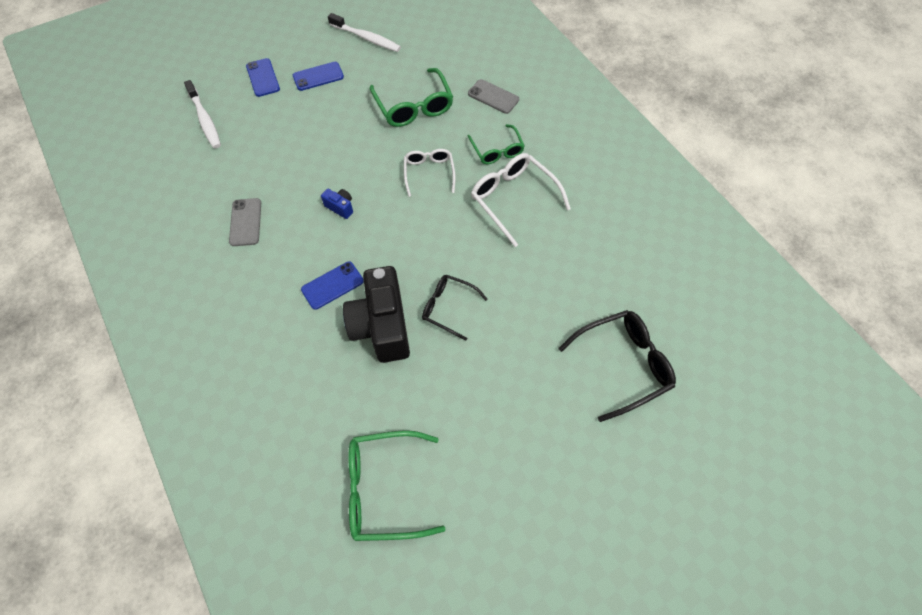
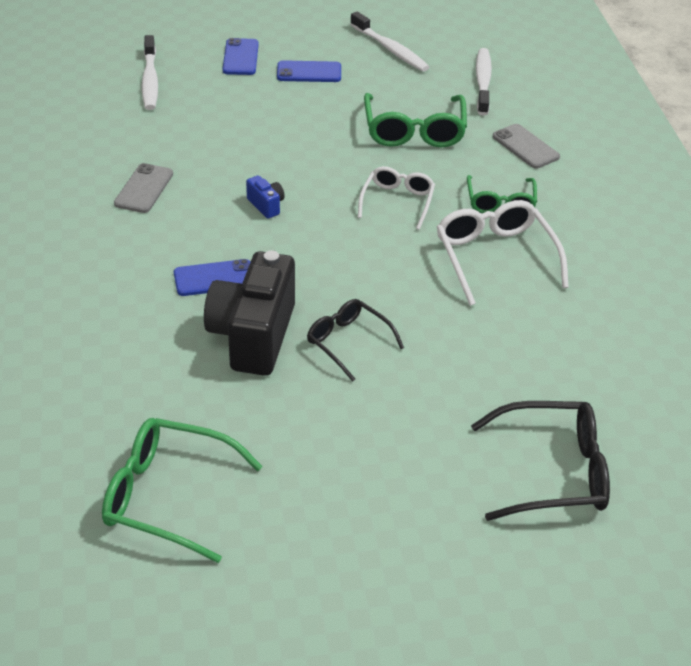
camera: 20 degrees right, 20 degrees down
(441, 48) = (483, 82): none -> white toothbrush

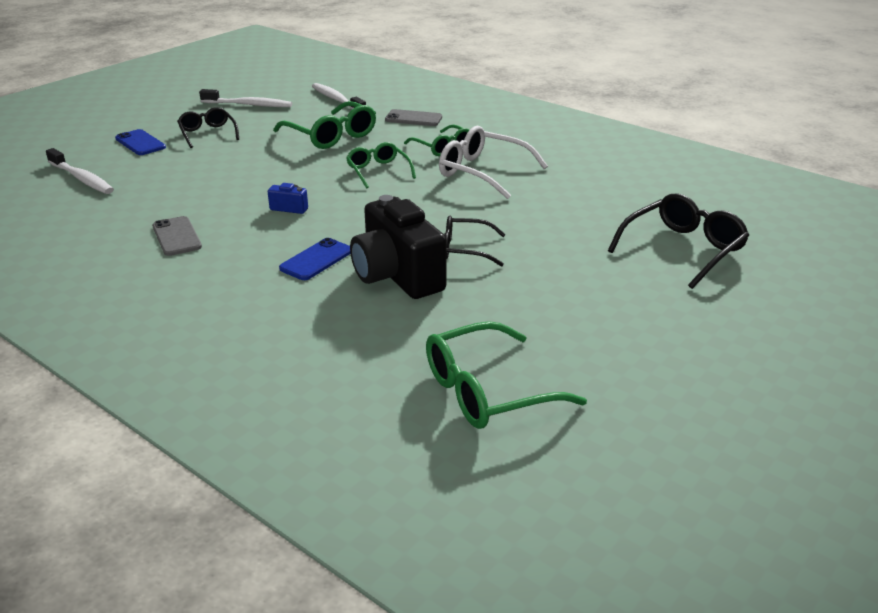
camera: 40 degrees left, 10 degrees down
(309, 72) = (208, 133): blue phone -> black glasses
(397, 201) = (378, 171): white glasses -> green glasses

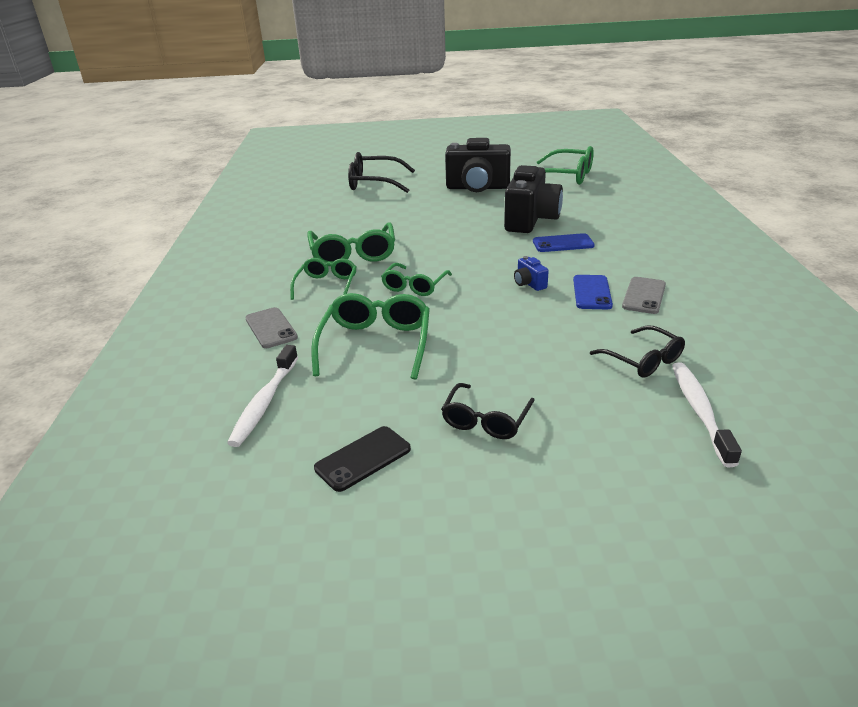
camera: 130 degrees left, 0 degrees up
(140, 143) = (585, 447): blue phone -> blue phone (592, 292)
(249, 105) = (363, 459): white toothbrush -> black phone
(465, 249) = (470, 218): black glasses -> black glasses (643, 360)
(482, 172) = (353, 254): white glasses -> green glasses
(554, 301) = (477, 188): none -> black camera

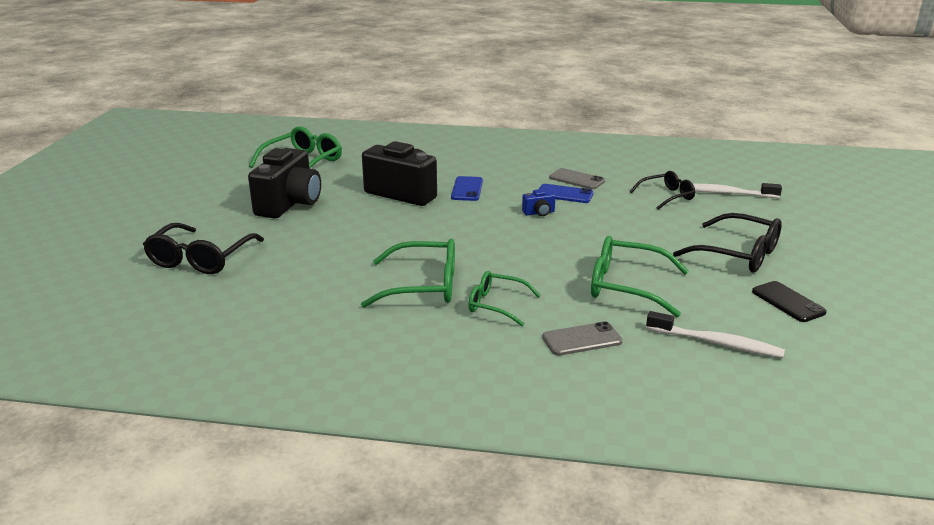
camera: 80 degrees left, 5 degrees down
(414, 286) = (520, 260): green glasses -> none
(486, 420) = (738, 254): black glasses -> black glasses, size x1.57

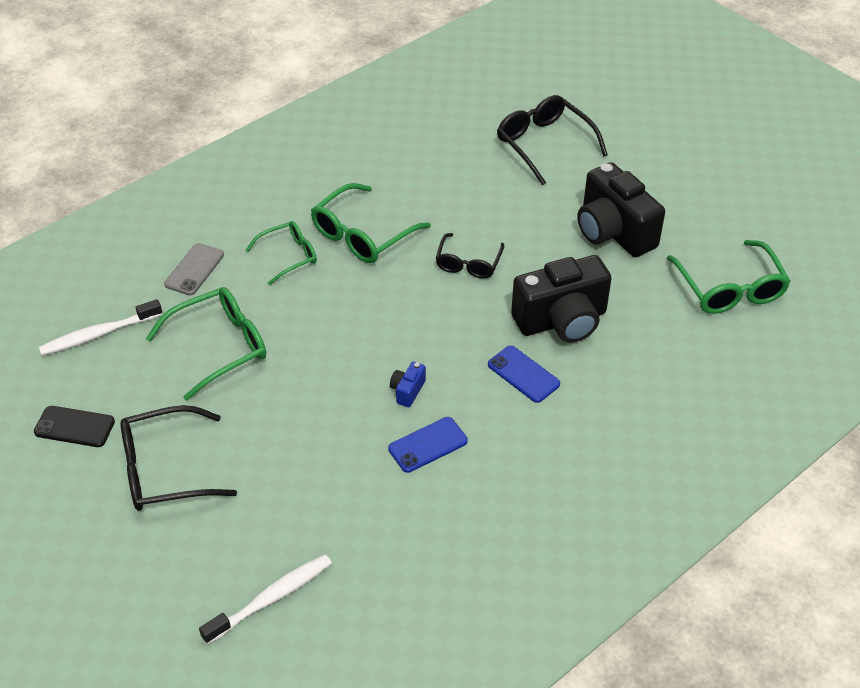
camera: 130 degrees right, 20 degrees up
(576, 179) = (454, 487): grey phone -> none
(667, 196) = (326, 532): black glasses -> black glasses (468, 263)

